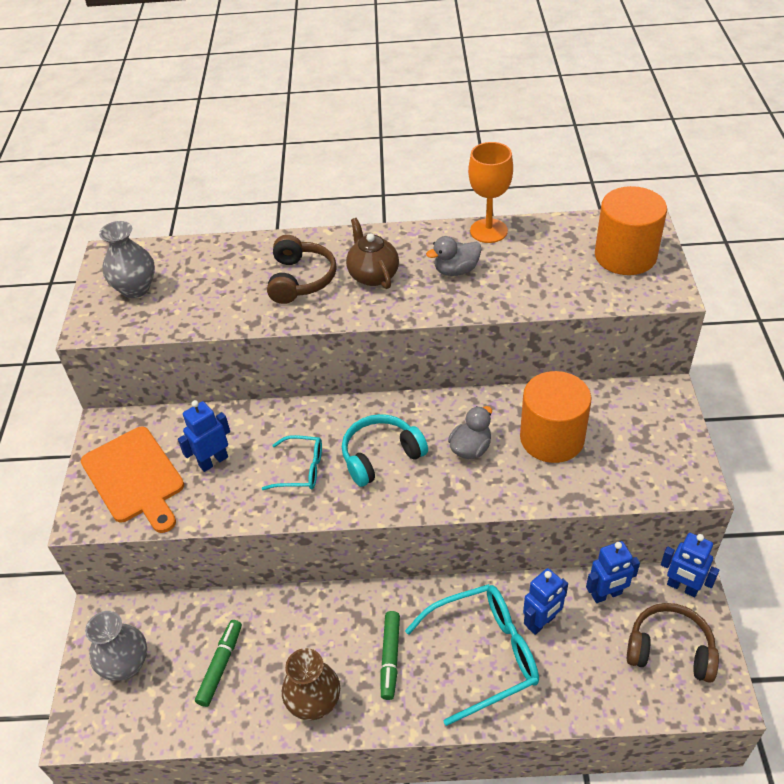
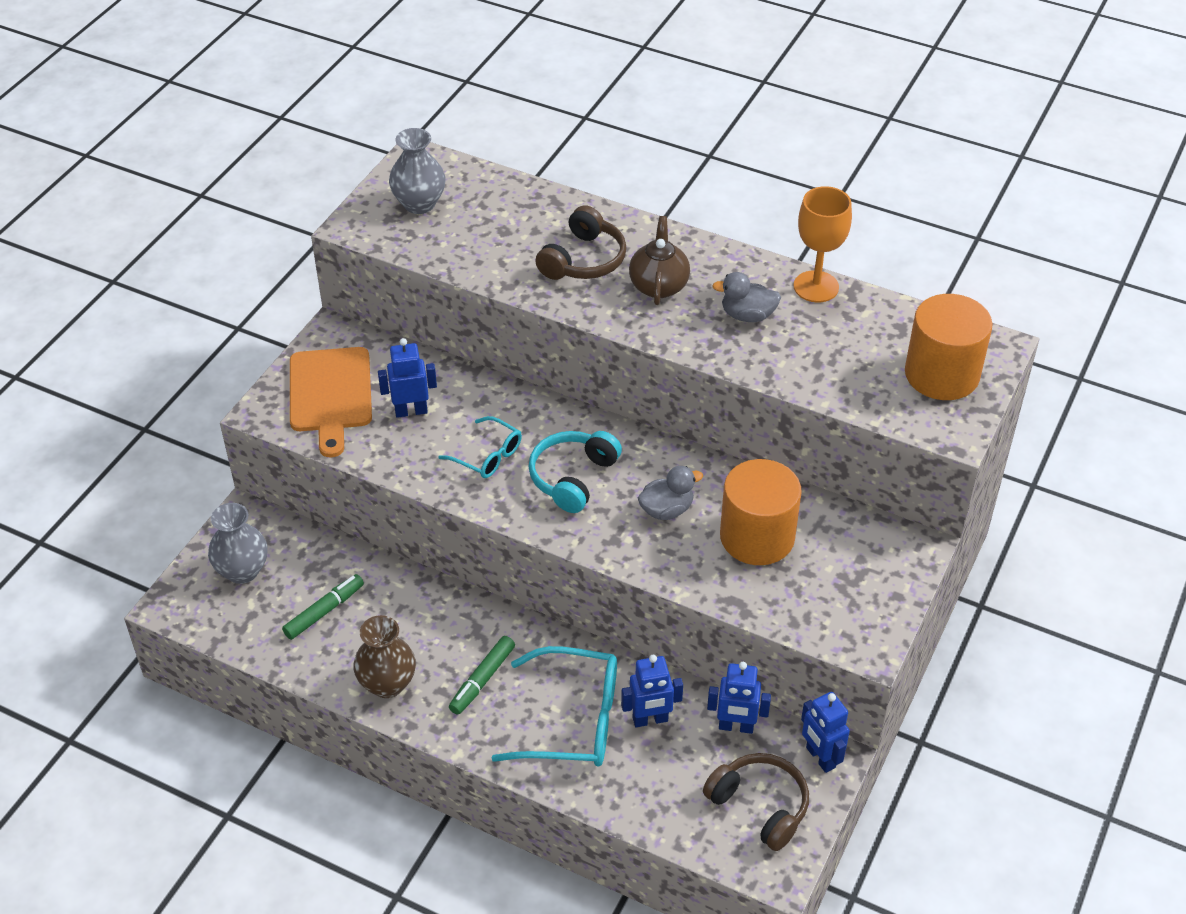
camera: 25 degrees right, 0 degrees up
(381, 456) = (572, 477): turquoise headphones -> turquoise headphones turned 60 degrees counterclockwise

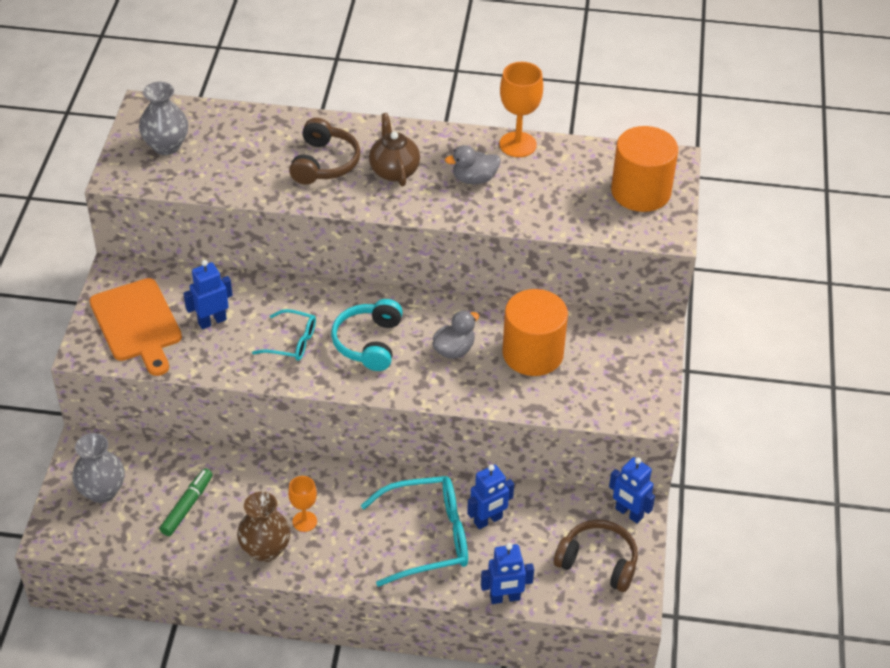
camera: 20 degrees left, 0 degrees up
(443, 663) = (304, 521): none -> orange goblet
(482, 680) = (342, 525): green marker -> none
(736, 727) = (556, 507): blue robot -> blue robot (505, 598)

